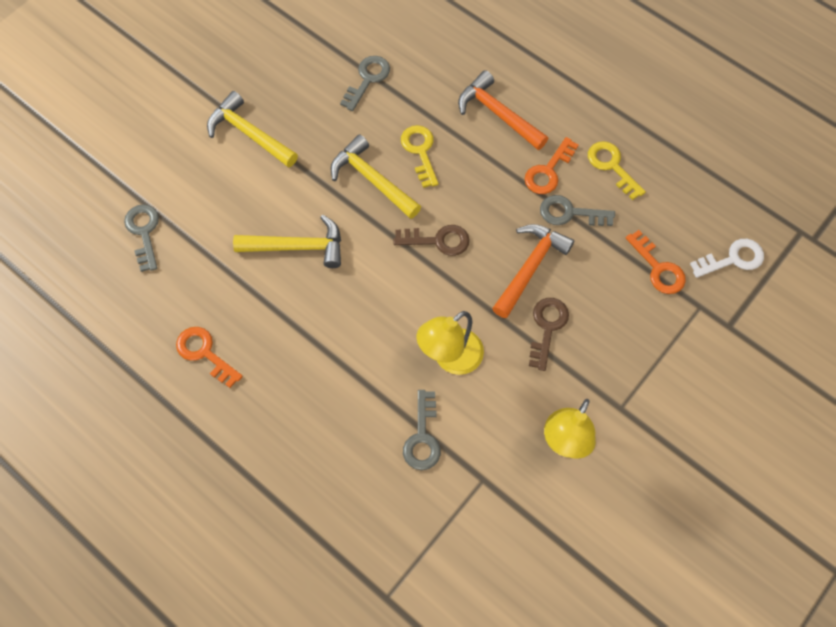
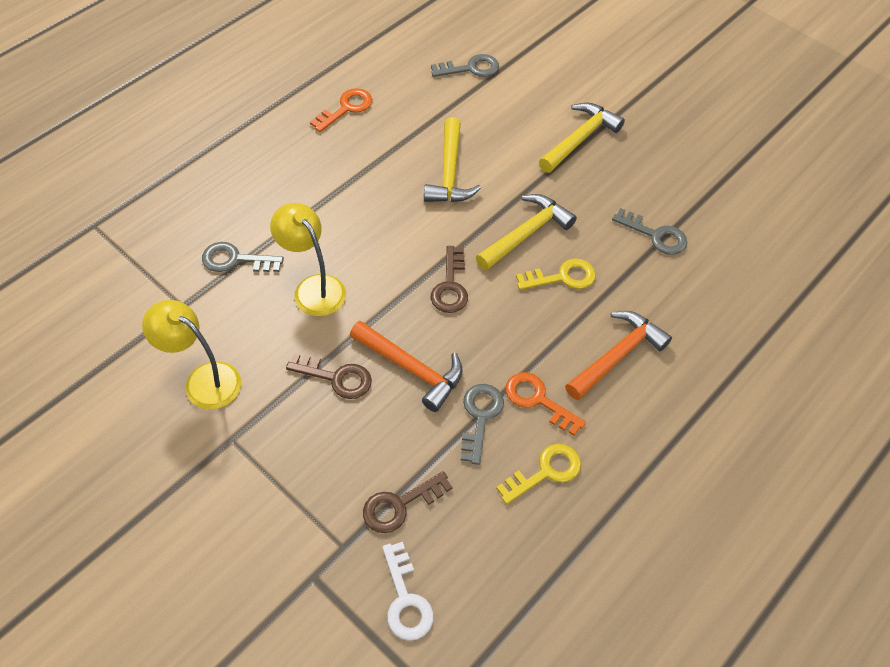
camera: 90 degrees right, 10 degrees down
(658, 268) = (400, 505): orange key -> brown key

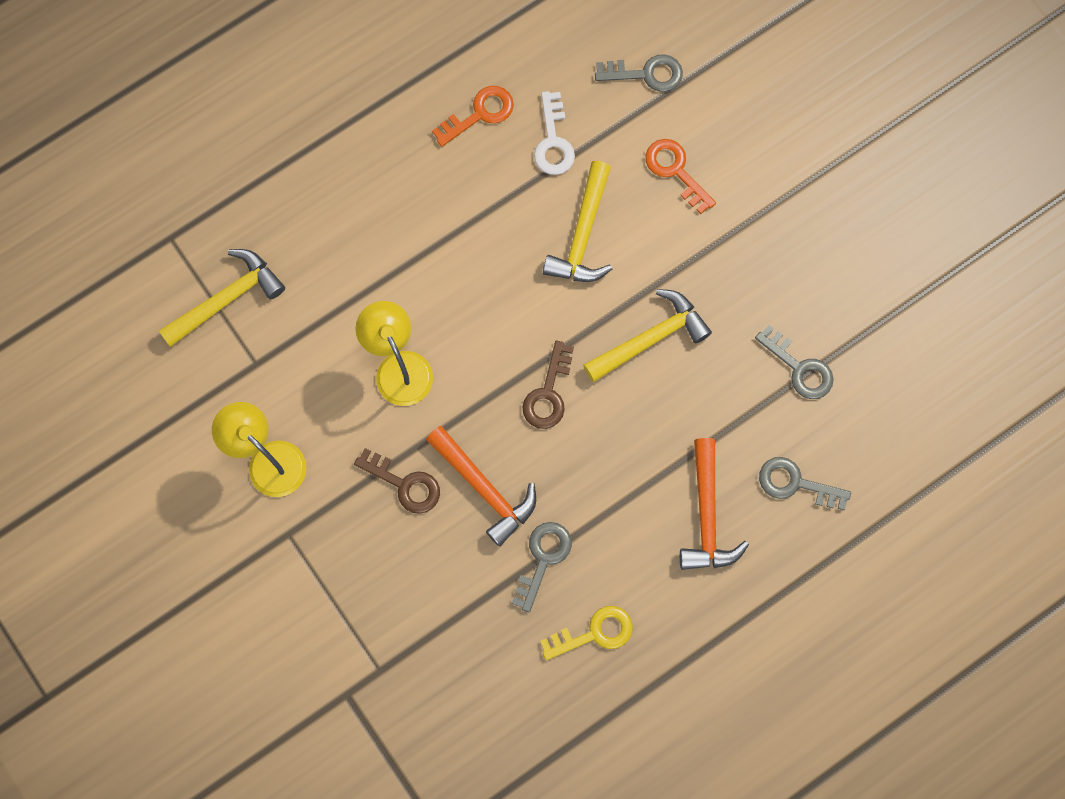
camera: 15 degrees right, 20 degrees up
(235, 260) = (319, 314): grey key -> grey key (796, 483)
(400, 505) = (441, 639): brown key -> none
(406, 599) = (428, 734): white key -> white key (553, 141)
(538, 400) = (608, 551): orange key -> orange key (675, 171)
(562, 277) = (676, 404): yellow key -> none
(579, 139) = (752, 211): yellow hammer -> yellow hammer (227, 299)
(617, 355) = (707, 515): orange hammer -> orange hammer turned 120 degrees clockwise

